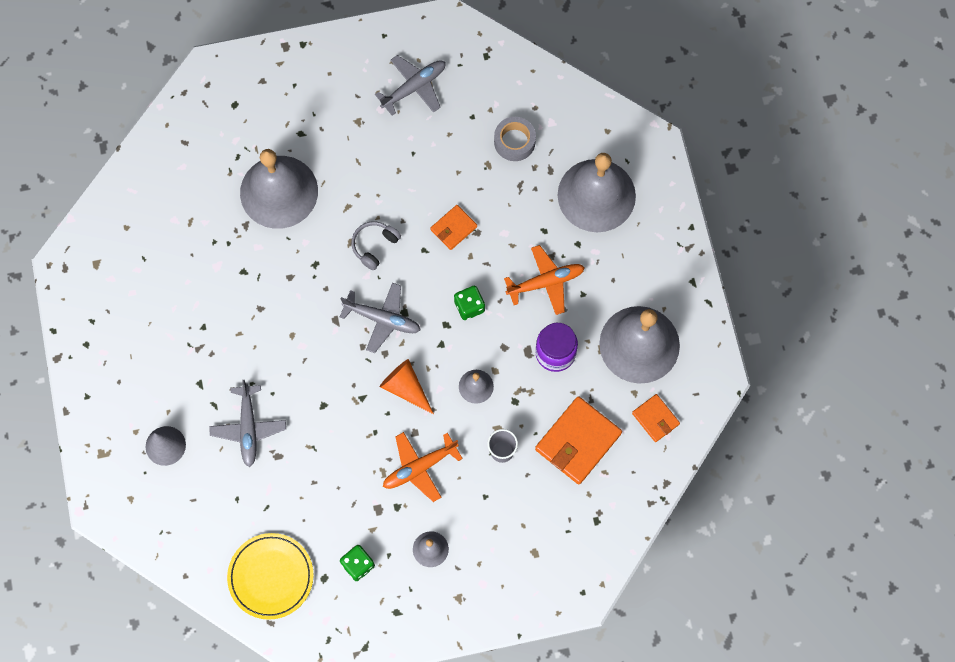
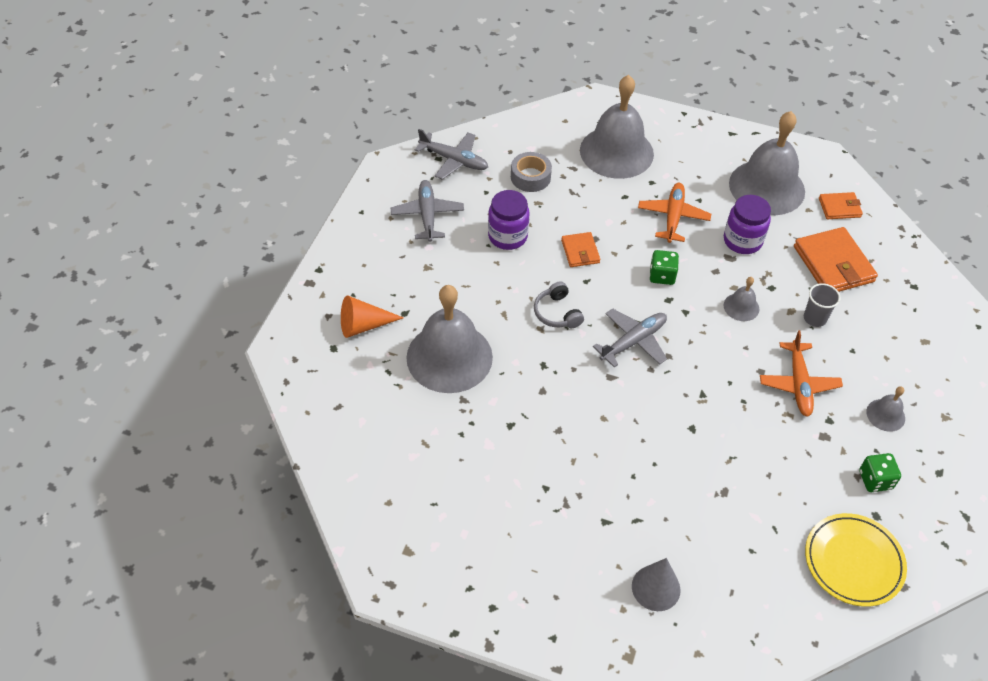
camera: 60 degrees left, 20 degrees down
(248, 427) = (679, 502): grey plane -> grey plane (453, 160)
(405, 387) = (712, 357): orange cone -> orange cone (363, 325)
(432, 162) = (507, 236): none -> purple jar

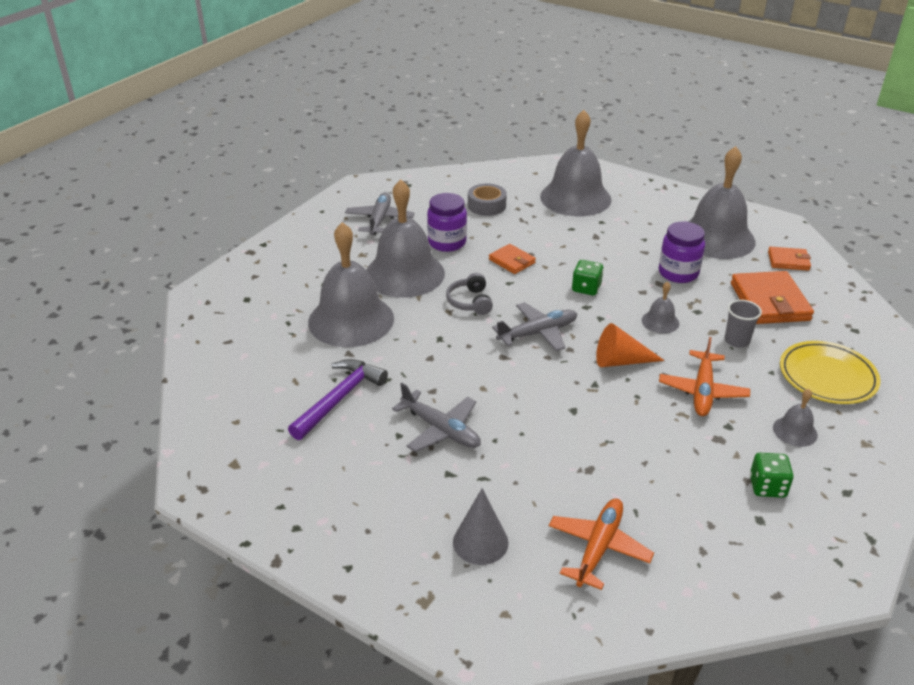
camera: 15 degrees right, 15 degrees down
(363, 325) = (283, 287): orange cone -> orange cone (620, 361)
(453, 160) = (421, 187): grey plane -> grey plane (440, 429)
(475, 457) = (339, 399): none -> purple hammer
(480, 286) = (404, 274): none -> grey bell
(580, 251) = (512, 261): orange wallet -> orange wallet turned 45 degrees counterclockwise
(673, 217) = (613, 248): orange plane -> orange plane (598, 548)
(853, 562) = (720, 558): yellow plate -> yellow plate (827, 376)

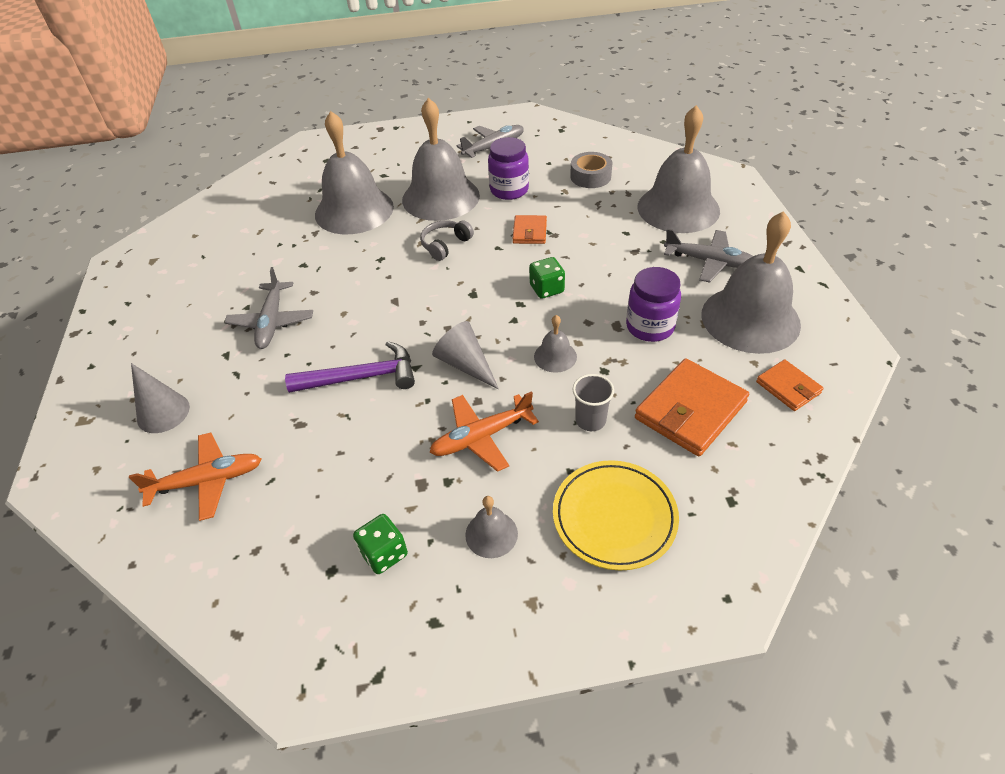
camera: 50 degrees right, 10 degrees up
(339, 399) = (259, 259): purple hammer -> purple hammer (361, 377)
(537, 333) = (447, 299): grey plane -> grey plane (709, 261)
(620, 361) = (465, 364): orange cone -> grey cone

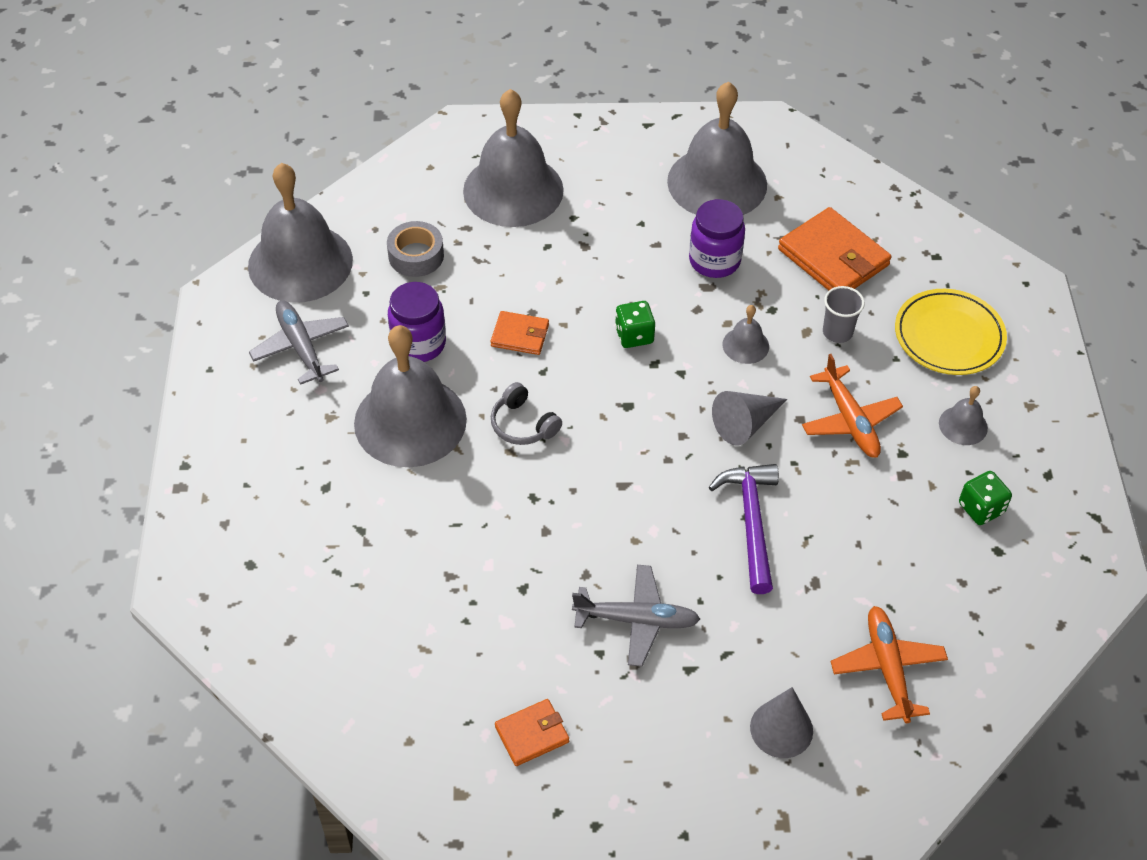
camera: 85 degrees left, 5 degrees up
(354, 210) = (409, 526): grey bell -> grey bell (300, 263)
(709, 261) = (619, 189): grey plane -> none
(788, 387) = (813, 183): orange wallet -> orange wallet (532, 734)

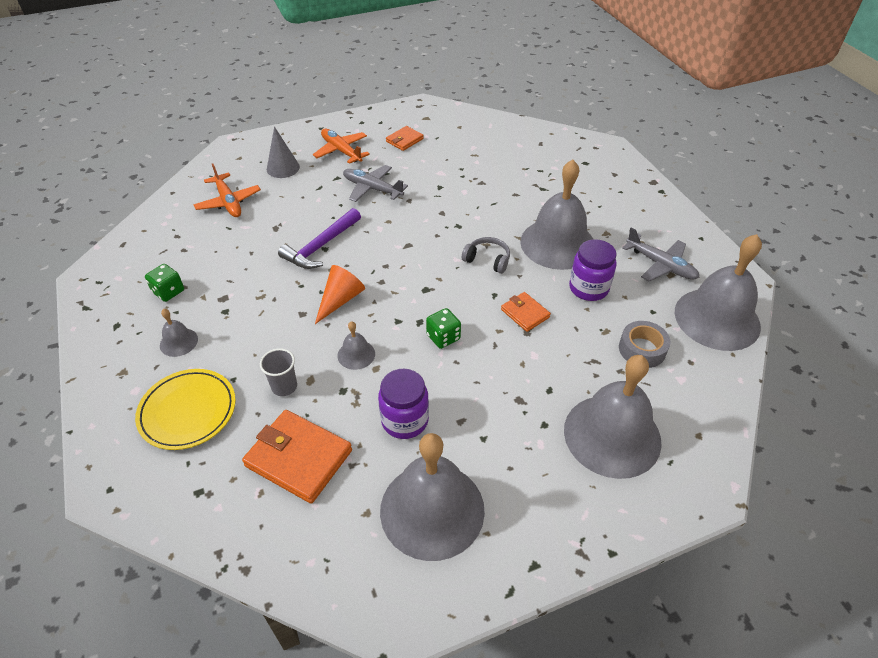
camera: 160 degrees right, 5 degrees down
(520, 335) = (525, 313): orange wallet -> orange wallet turned 60 degrees clockwise
(636, 620) = (372, 189): grey plane -> grey plane turned 45 degrees clockwise
(745, 424) = (340, 299): grey cone -> orange cone
(751, 523) = (321, 246): purple hammer -> purple hammer turned 60 degrees clockwise
(850, 420) = (265, 322): orange plane -> orange plane (341, 151)

